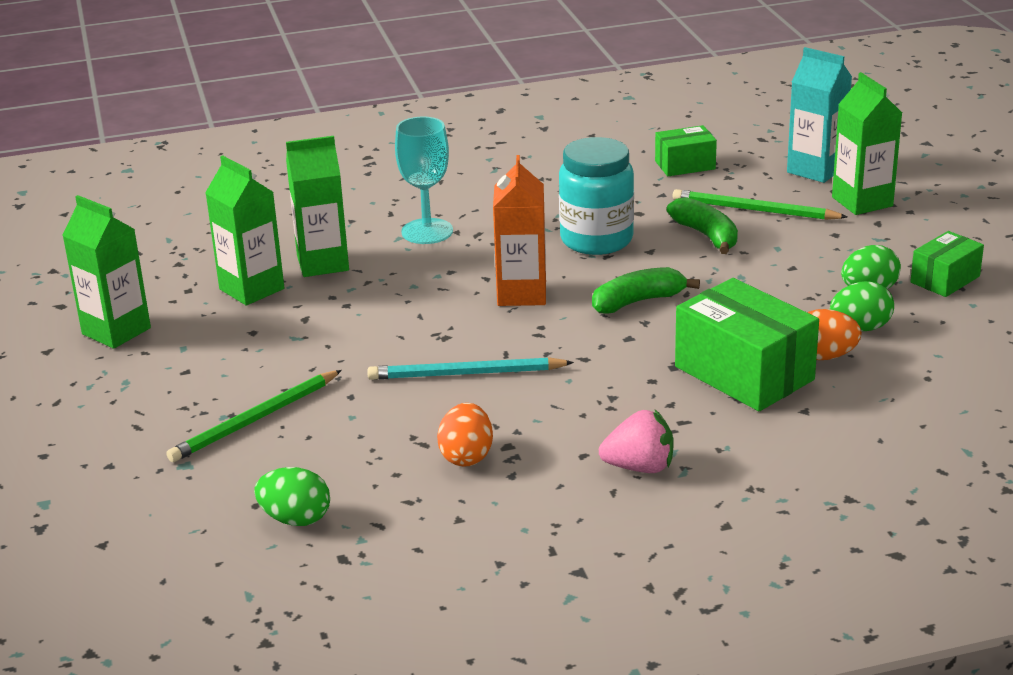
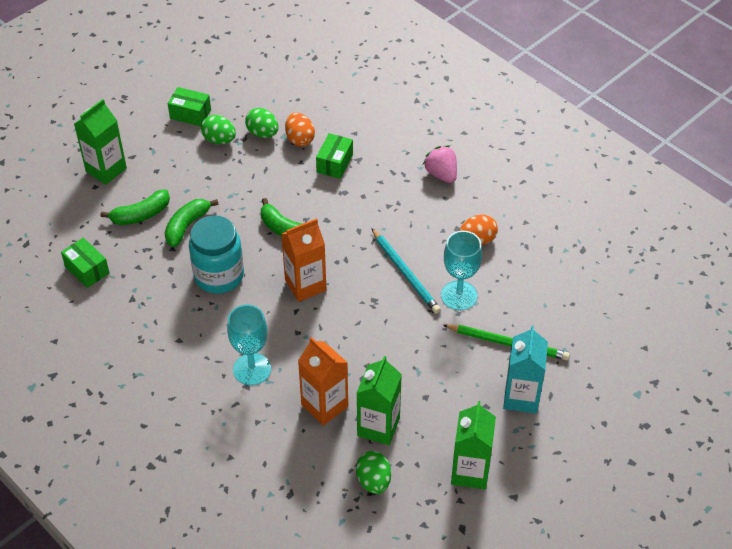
camera: 120 degrees left, 20 degrees up
(295, 519) = (571, 281): green egg -> green egg (373, 481)
(323, 263) = (324, 405): green carton -> orange carton
(380, 406) = (459, 295): none -> turquoise goblet
(744, 373) = (334, 163): green box -> green box, size x0.56
(754, 210) = (141, 215): green pencil -> green banana
(815, 170) = (67, 203): turquoise carton -> turquoise carton (521, 397)

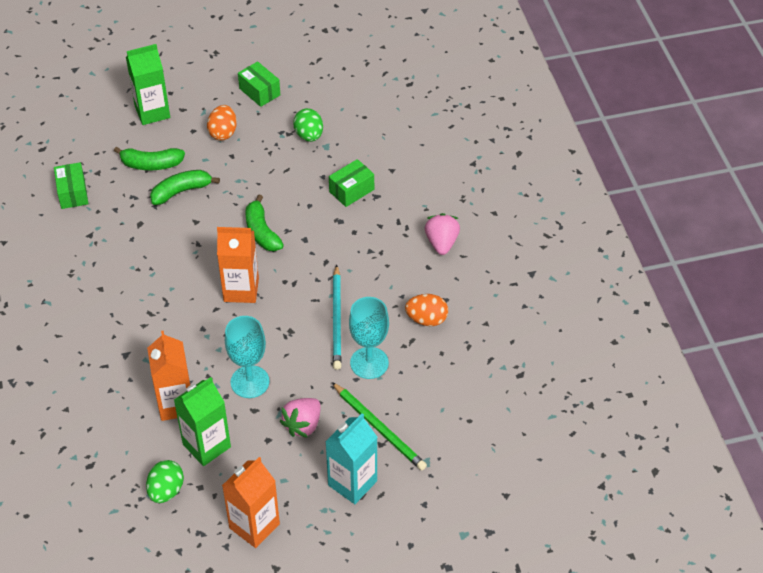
camera: 30 degrees right, 0 degrees up
(219, 140) = (267, 126): green egg -> none
(219, 276) = (175, 248): turquoise jar -> none
(252, 369) = (140, 342): turquoise goblet -> turquoise goblet (250, 382)
(300, 139) = (337, 155): orange egg -> orange egg (223, 133)
(445, 371) = (303, 425): none -> pink strawberry
(470, 472) = (254, 526): green carton -> orange carton

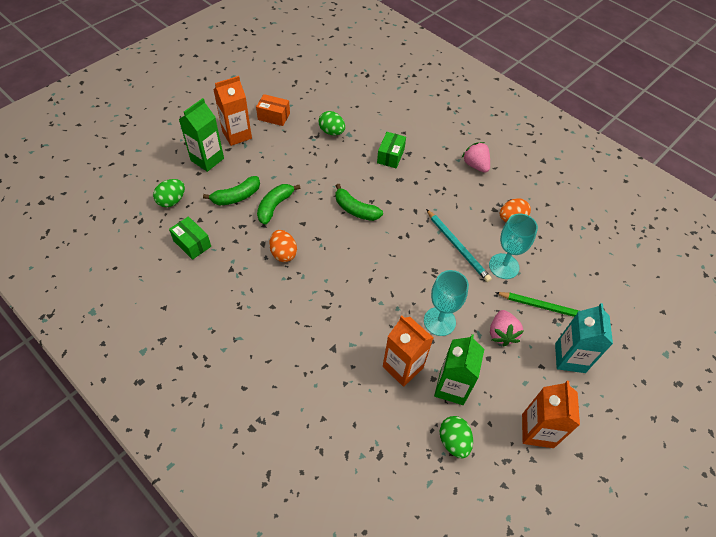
camera: 35 degrees left, 5 degrees up
(85, 141) = (172, 201): none -> green egg
(223, 133) = (271, 153): orange egg -> orange egg (283, 253)
(241, 290) = (376, 257): orange carton -> orange carton (237, 135)
(259, 92) = (274, 116): green box -> orange box

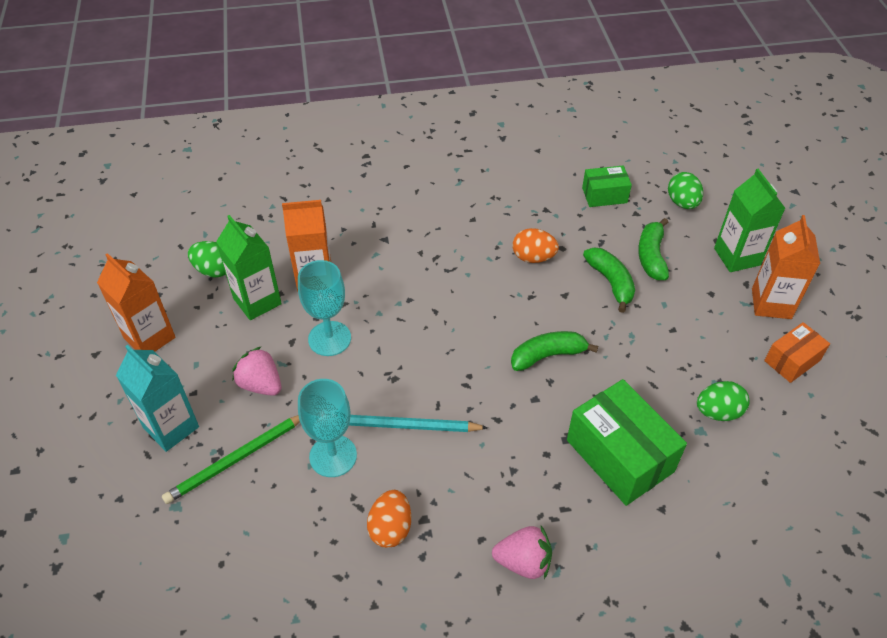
camera: 130 degrees right, 5 degrees down
(390, 156) = (619, 456): green box -> green box, size x1.80

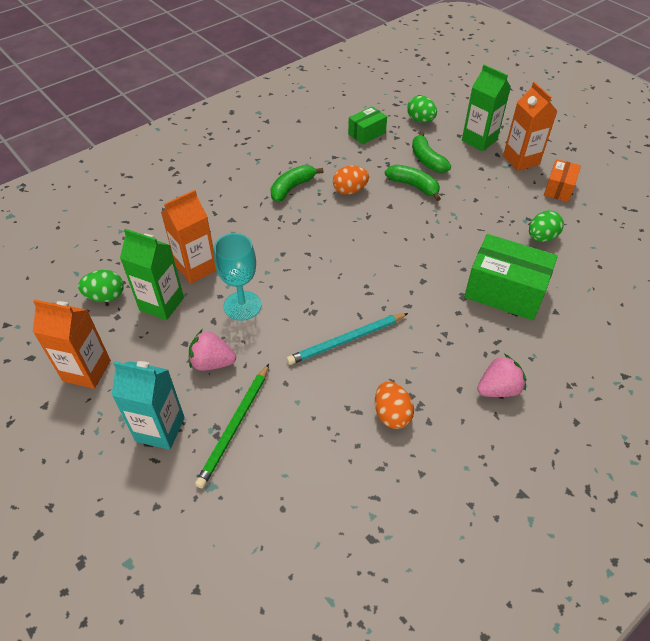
camera: 30 degrees left, 0 degrees up
(333, 456) = (310, 386): turquoise goblet -> none
(548, 355) = (409, 249): green banana -> green banana (292, 188)

